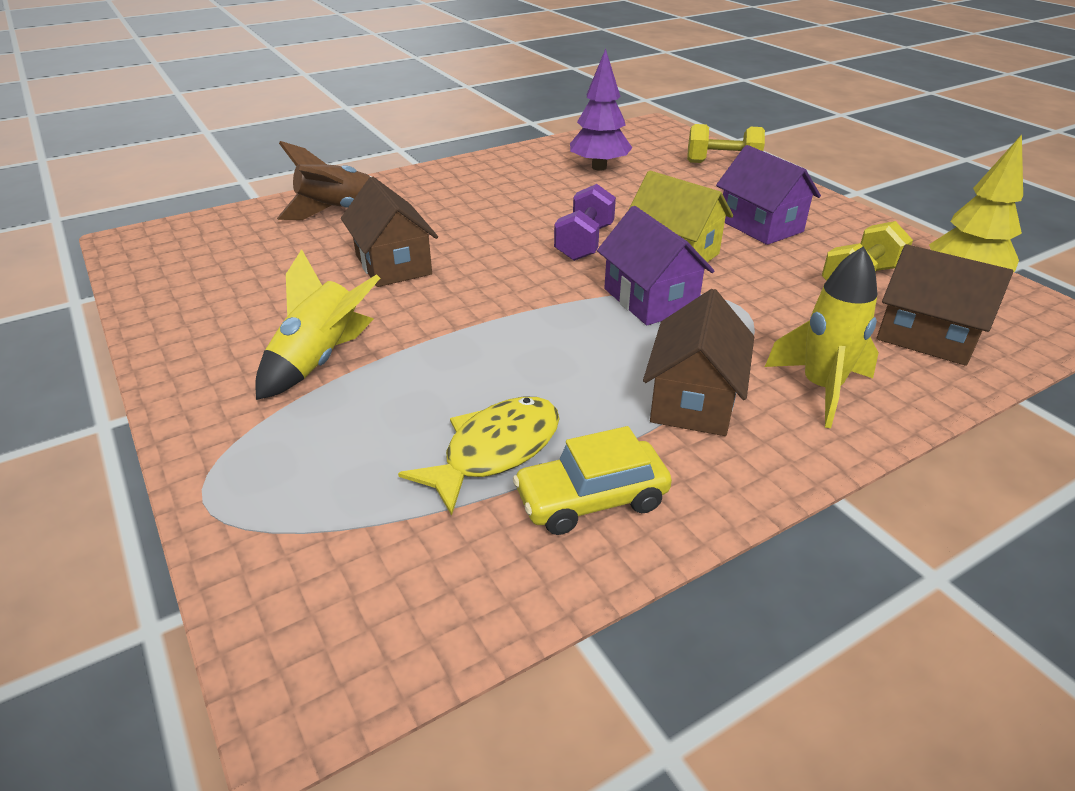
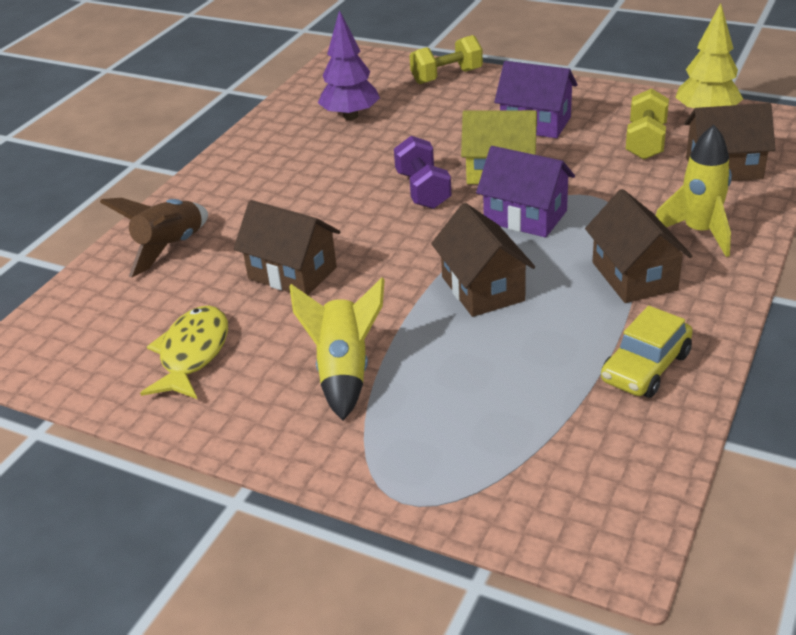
camera: 30 degrees left, 0 degrees up
(495, 451) = (552, 370): yellow fish -> yellow fish (192, 354)
(528, 345) = (482, 289): none -> brown house

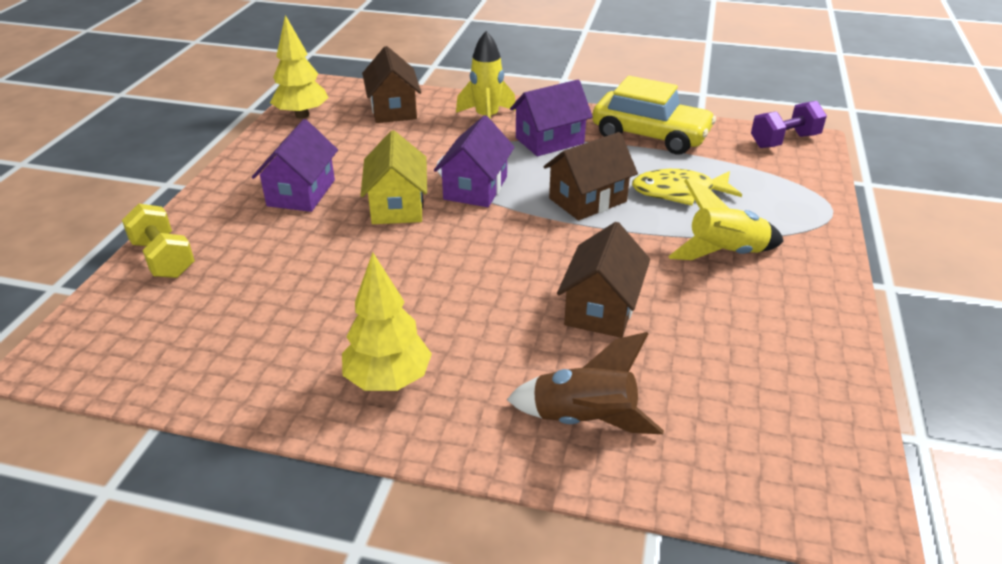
camera: 105 degrees left, 0 degrees up
(192, 354) = (753, 349): yellow fish -> yellow fish (679, 192)
(260, 169) = (388, 380): none -> yellow tree
(350, 116) = (253, 323): purple tree -> none
(423, 190) = (434, 246): purple dumbbell -> purple dumbbell (784, 141)
(634, 276) = (549, 141): brown house -> purple house
(645, 142) = (347, 139): yellow dumbbell -> none
(645, 367) = (650, 135): yellow car -> yellow car, size x1.55

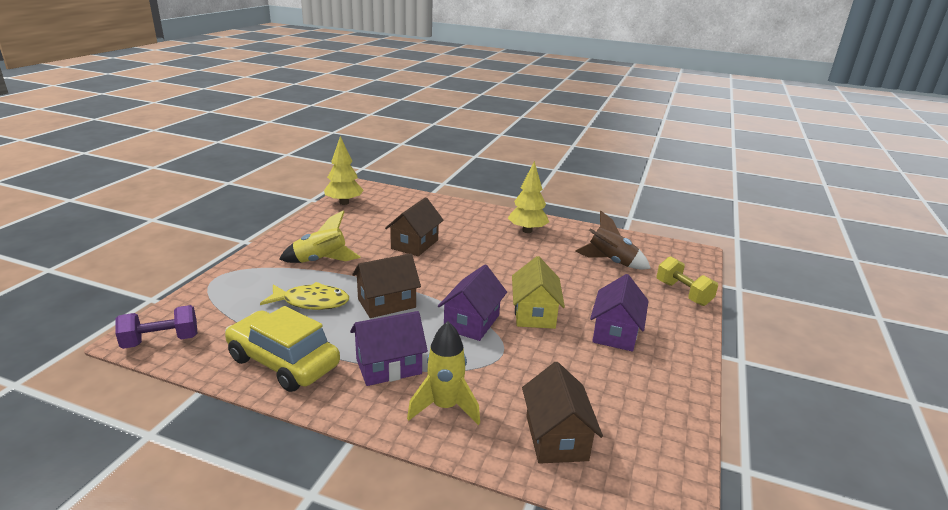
camera: 175 degrees left, 10 degrees down
(302, 115) = (666, 439): yellow tree -> yellow tree (344, 203)
(584, 420) = (443, 213): brown rocket -> brown rocket (610, 262)

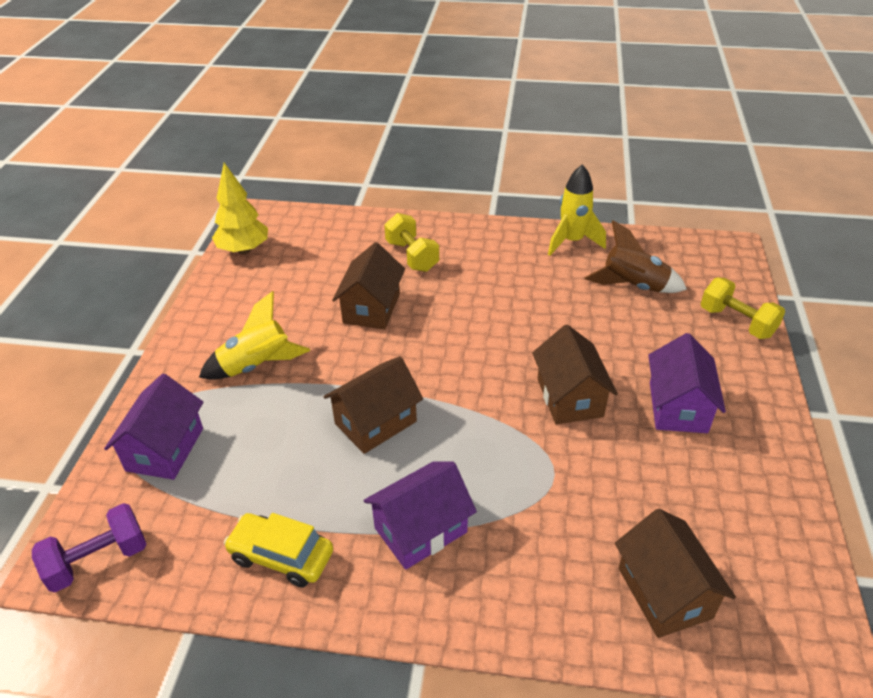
camera: 10 degrees left, 15 degrees up
(283, 362) = (281, 556): yellow car -> yellow car, size x0.65
(311, 302) = (275, 443): yellow fish -> none
(445, 407) = (516, 579): yellow rocket -> yellow rocket (572, 241)
(456, 222) = (412, 256): none -> yellow dumbbell
(471, 322) = (497, 430): purple house -> purple house (165, 449)
(527, 231) = (509, 253): yellow tree -> none
(534, 313) = (569, 397): yellow house -> brown house

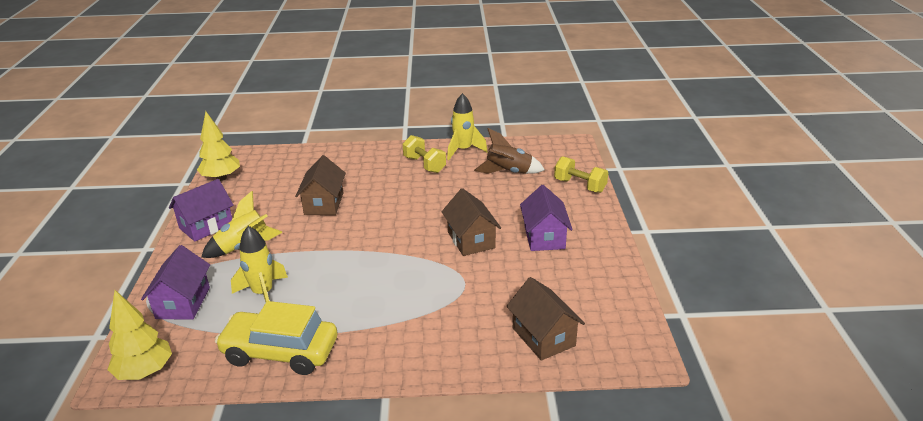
camera: 10 degrees left, 10 degrees down
(98, 560) = (145, 372): purple dumbbell -> yellow tree
(272, 450) = (263, 293): none -> yellow rocket
(281, 556) = (280, 352): yellow car -> yellow car, size x1.55
(375, 422) = (336, 269): brown house -> none
(412, 256) = (349, 170): yellow dumbbell -> yellow dumbbell (424, 165)
(421, 530) = (377, 325): purple house -> purple house (206, 226)

